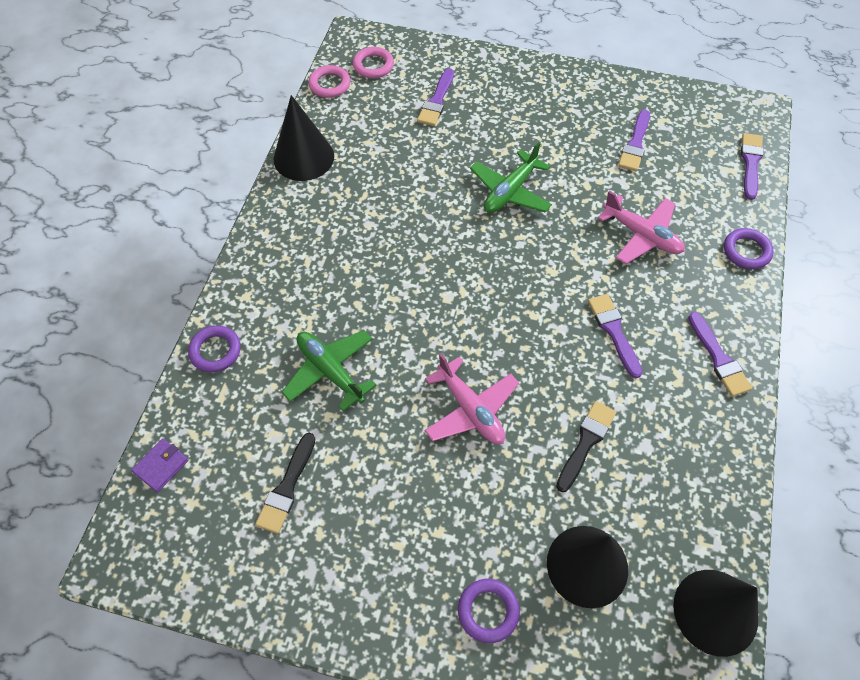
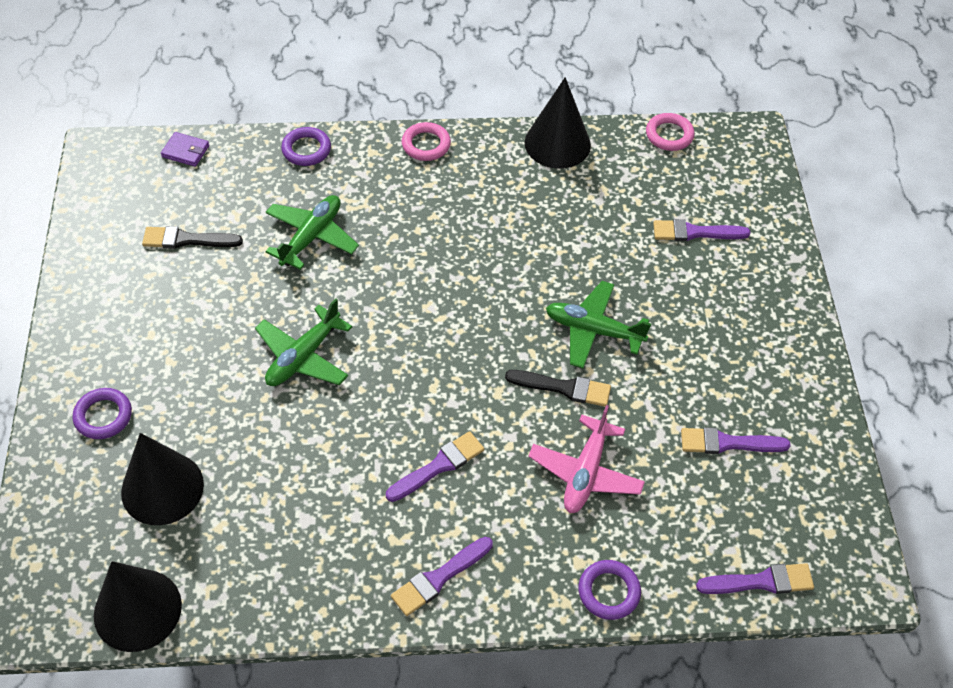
camera: 70 degrees right, 5 degrees down
(373, 65) = (718, 163): pink ring -> pink ring (426, 145)
(470, 409) = (303, 356): pink plane -> green plane
(586, 442) = (294, 463): black brush -> black brush (564, 388)

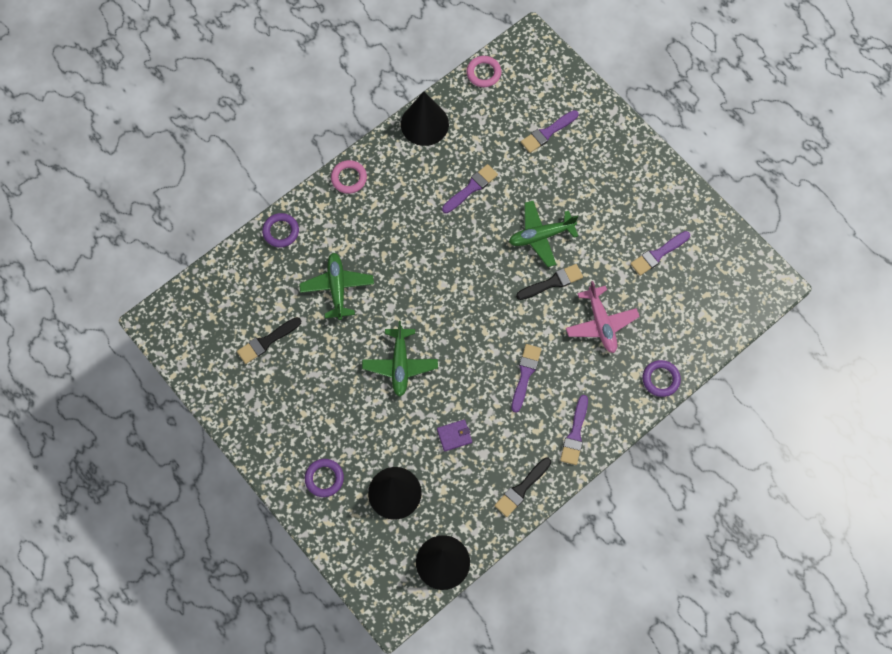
camera: 35 degrees left, 15 degrees up
(185, 151) = (209, 284): purple wallet -> purple wallet (454, 436)
(313, 595) = (521, 489): none -> black brush
(761, 581) = (727, 320): purple brush -> purple brush (471, 188)

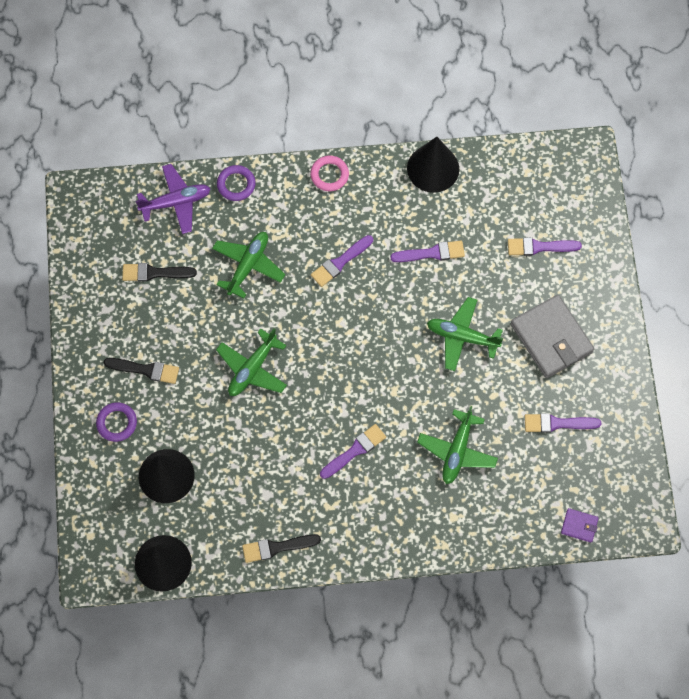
camera: 35 degrees right, 0 degrees up
(242, 275) = (176, 202): none -> purple plane
(454, 436) = (253, 462): purple wallet -> purple wallet (579, 526)
(483, 73) = (521, 155): pink ring -> none
(552, 282) = (441, 385): black brush -> black brush (145, 370)
(575, 434) = (359, 532): purple brush -> purple brush (340, 262)
(601, 323) = (457, 451): pink plane -> green plane
(606, 194) = (551, 338): none -> grey wallet
(660, 379) = (473, 537): purple ring -> none

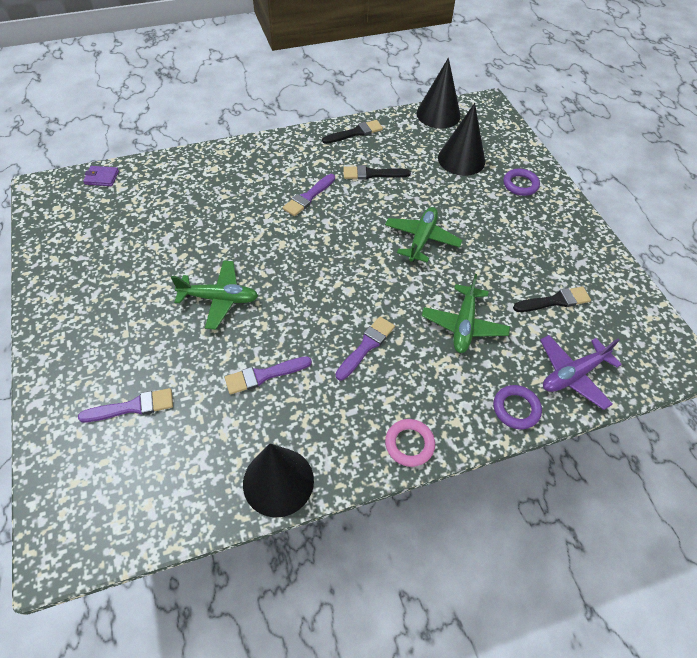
camera: 165 degrees right, 15 degrees down
(145, 370) = (517, 223): black brush -> black brush (372, 174)
(457, 451) = (215, 210): green plane -> none
(551, 338) = (121, 313): grey wallet -> none
(557, 423) = (118, 243): purple brush -> none

